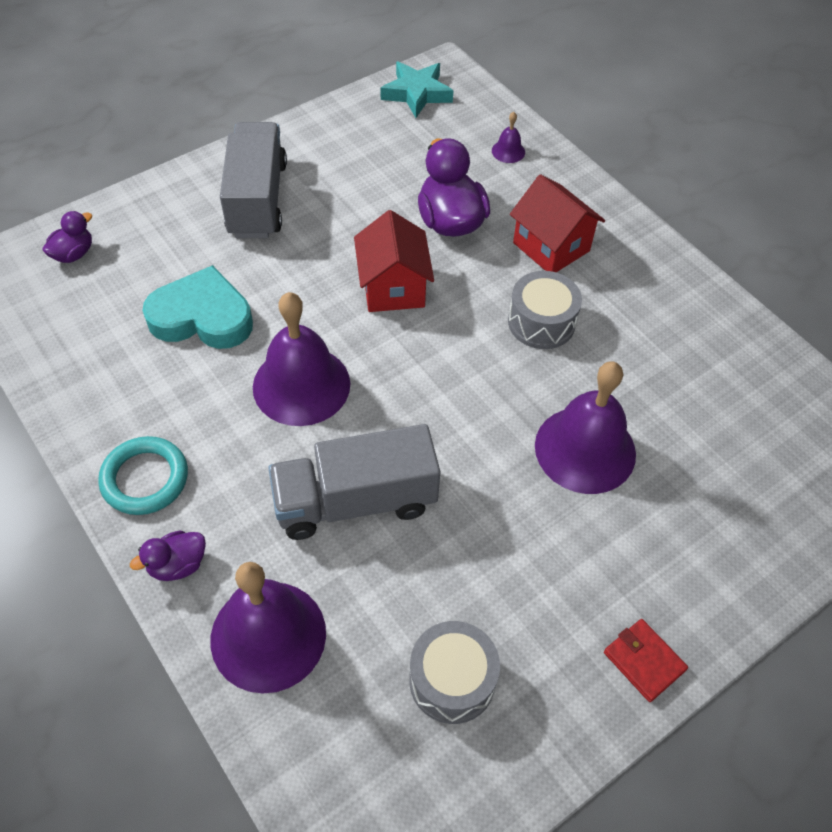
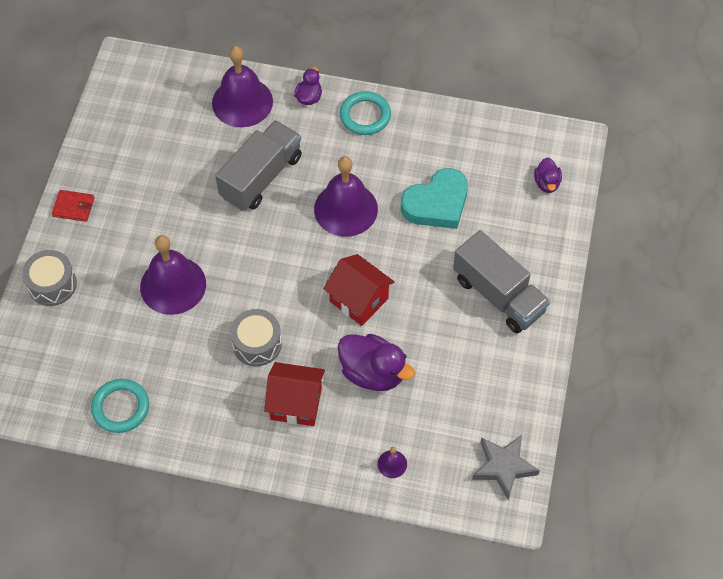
camera: 140 degrees right, 5 degrees up
(417, 93) = (503, 467): turquoise star -> grey star
(452, 680) = (151, 141): grey drum -> grey drum (52, 284)
(745, 363) = (121, 407): none -> turquoise ring

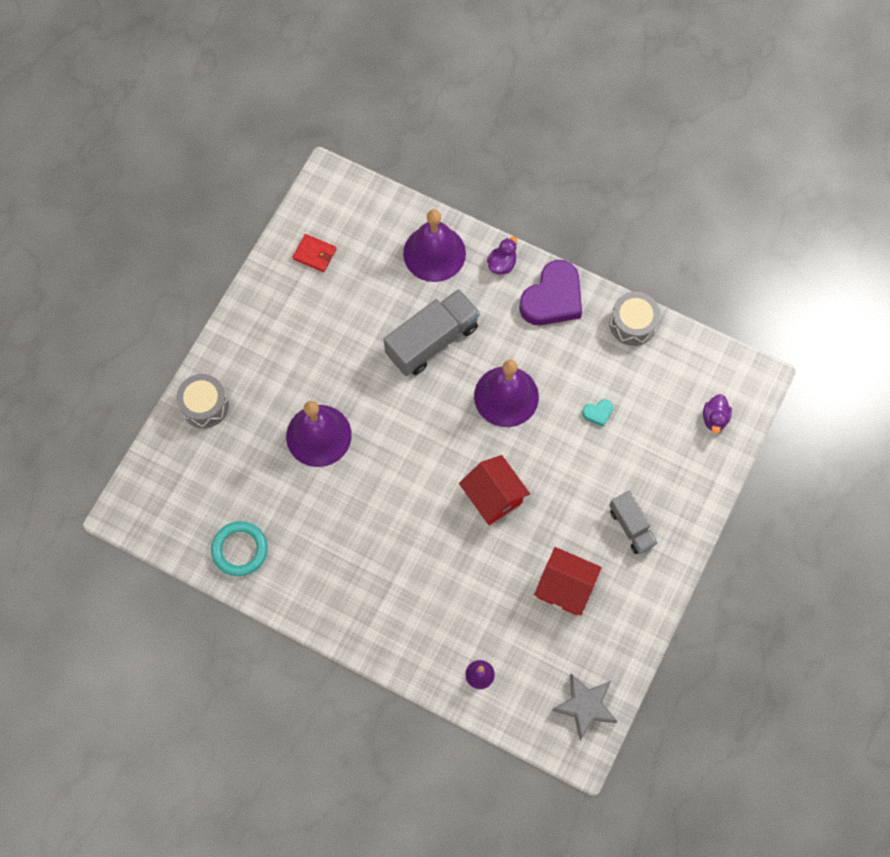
camera: 15 degrees right, 10 degrees up
(73, 207) = (243, 328): red wallet -> red wallet (314, 254)
(257, 344) = (383, 517): grey drum -> grey drum (633, 324)
(296, 403) = (405, 589): red house -> red house (565, 587)
(365, 116) = (552, 298): turquoise ring -> purple heart
(373, 373) = (486, 576): purple duck -> none
(437, 203) = (598, 413): turquoise heart -> turquoise heart, size x0.42
(498, 295) = (631, 527): grey truck -> grey truck, size x0.58

